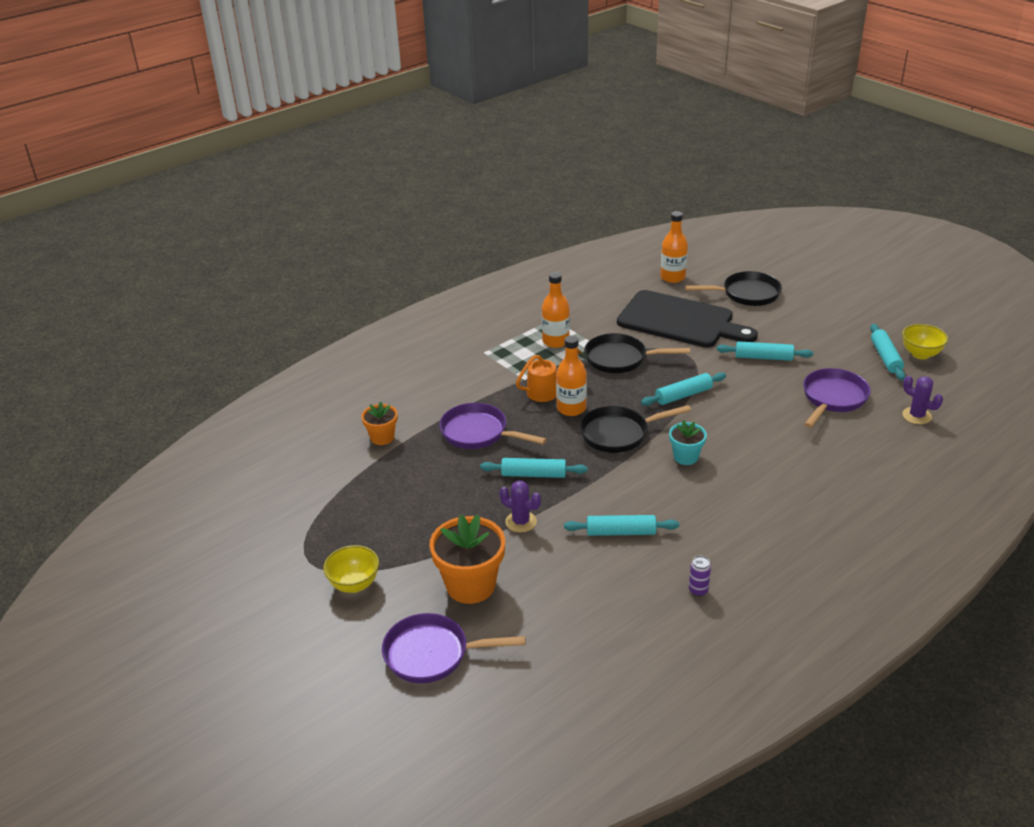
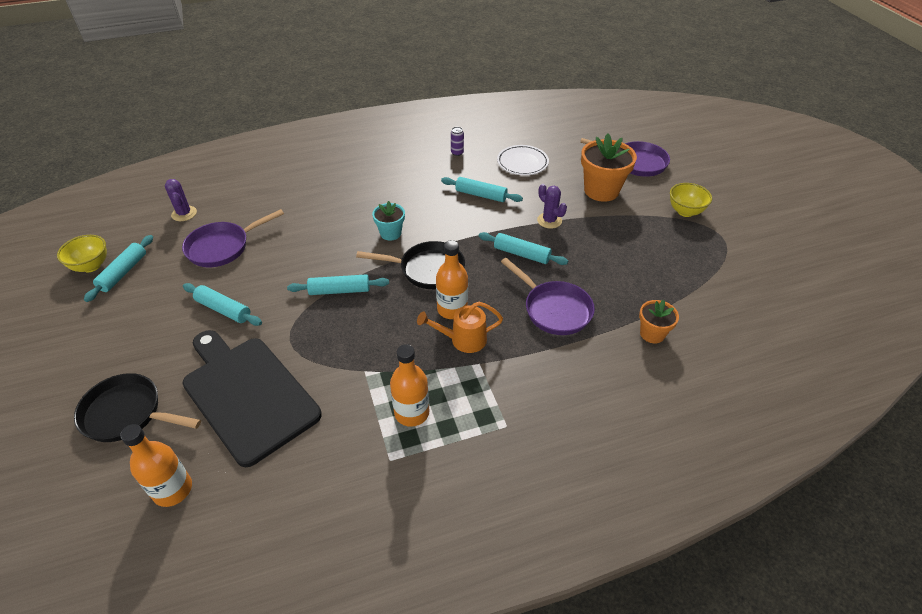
camera: 160 degrees left, 10 degrees up
(597, 601) = (522, 163): none -> white plate
(620, 359) = (360, 357): black pan -> none

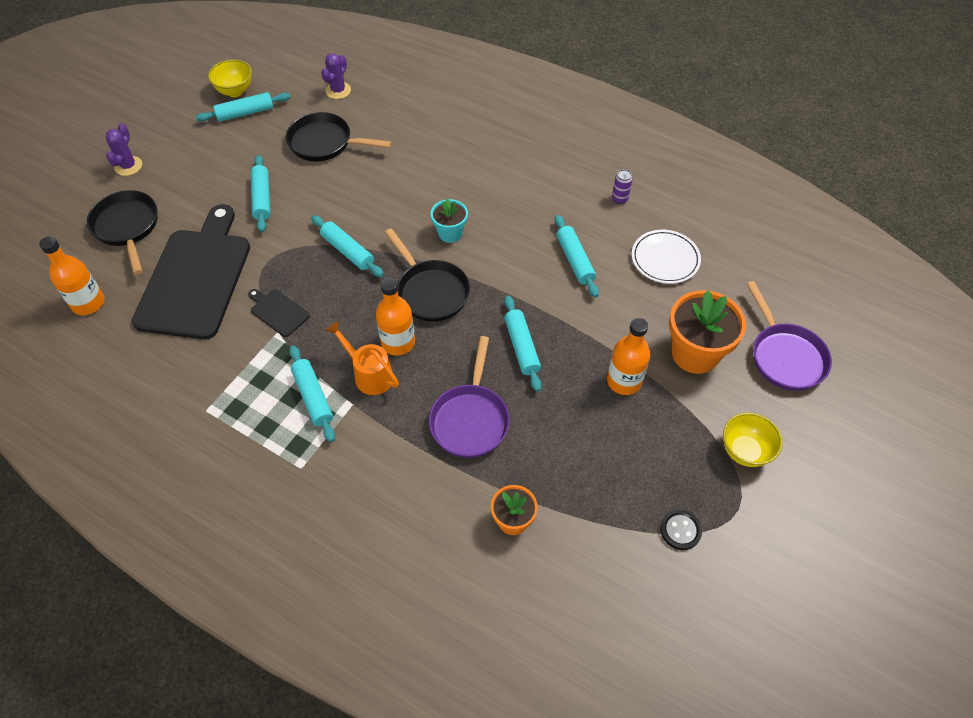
camera: 50 degrees right, 10 degrees up
(222, 247) = (325, 143): purple pan -> black pan
(346, 360) = (278, 312): none -> black cutting board
(412, 413) = (261, 393): orange bottle -> orange bottle (624, 381)
(449, 383) = (313, 397): none -> turquoise rolling pin
(549, 220) = (595, 338): purple cactus -> purple cactus (128, 166)
(718, 266) = (680, 530): none -> black button

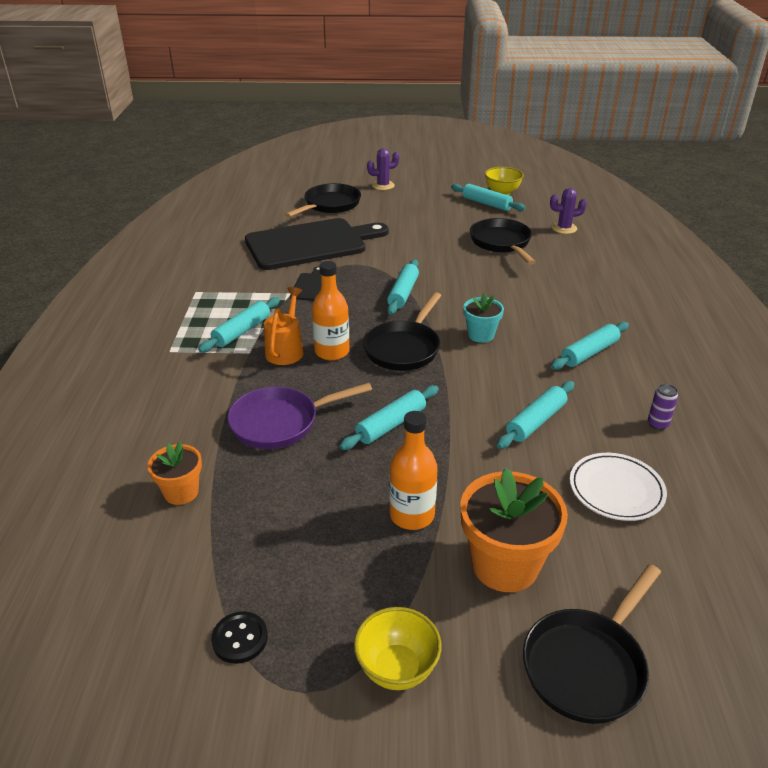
camera: 60 degrees right, 20 degrees down
(88, 303) = (253, 217): orange bottle -> none
(262, 198) = (413, 240): turquoise rolling pin -> turquoise rolling pin (589, 353)
(784, 356) = (587, 664): purple pan -> black pan

